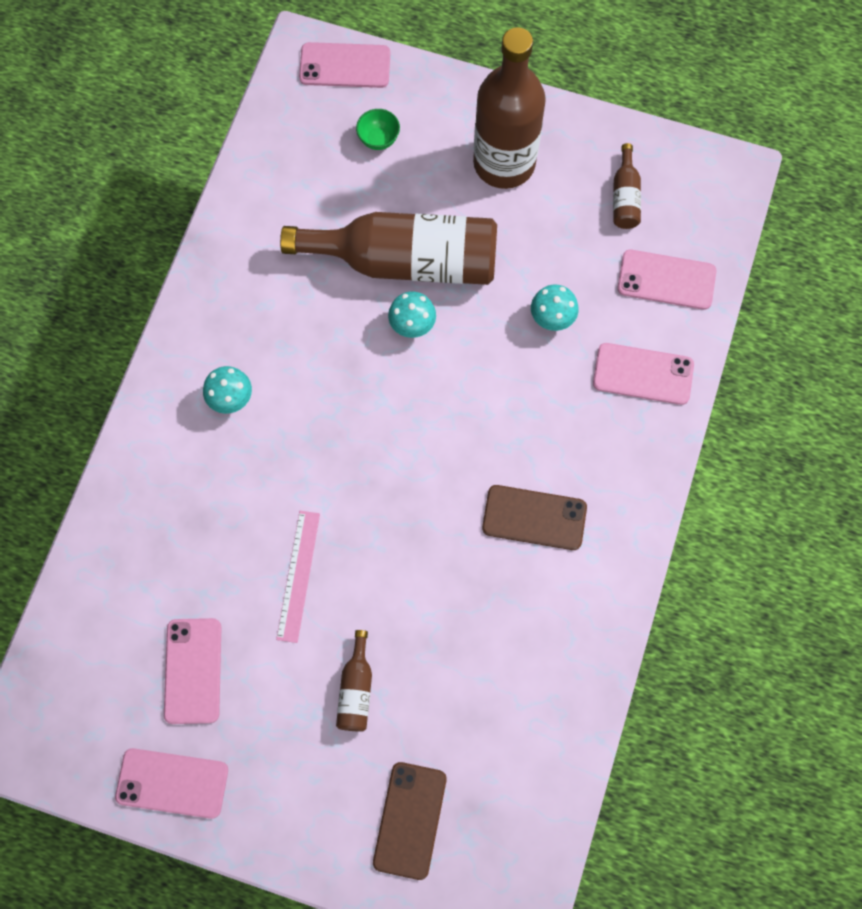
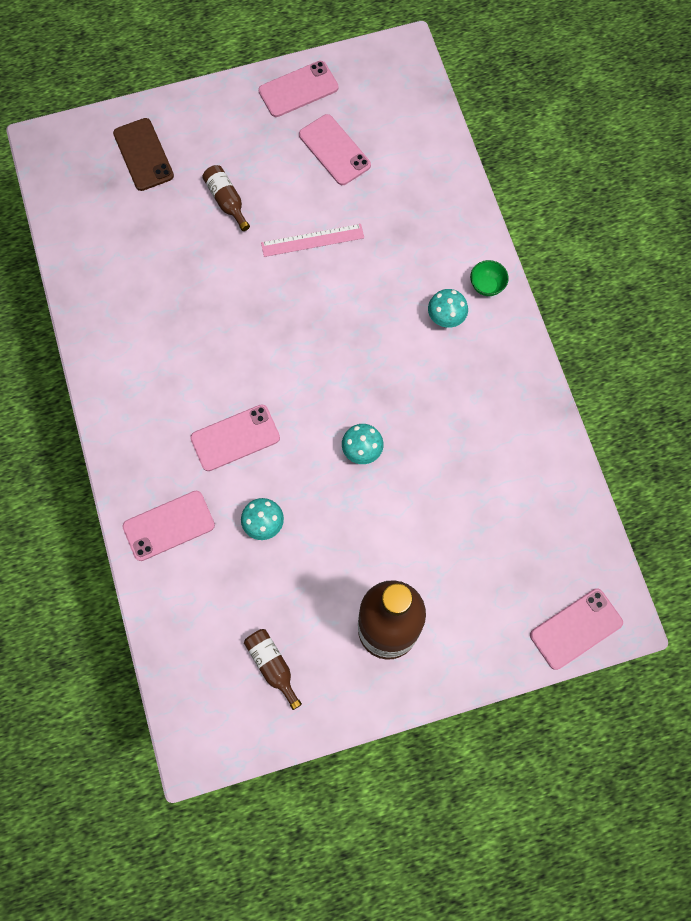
camera: 145 degrees right, 0 degrees up
(298, 575) = (312, 240): pink ruler -> pink ruler turned 75 degrees counterclockwise
(378, 139) = (499, 581): green bowl -> green bowl (486, 286)
(406, 261) = (402, 496): brown bottle -> none
(534, 518) = (182, 373): brown phone -> none
(666, 280) = (196, 615): pink phone -> pink phone (235, 438)

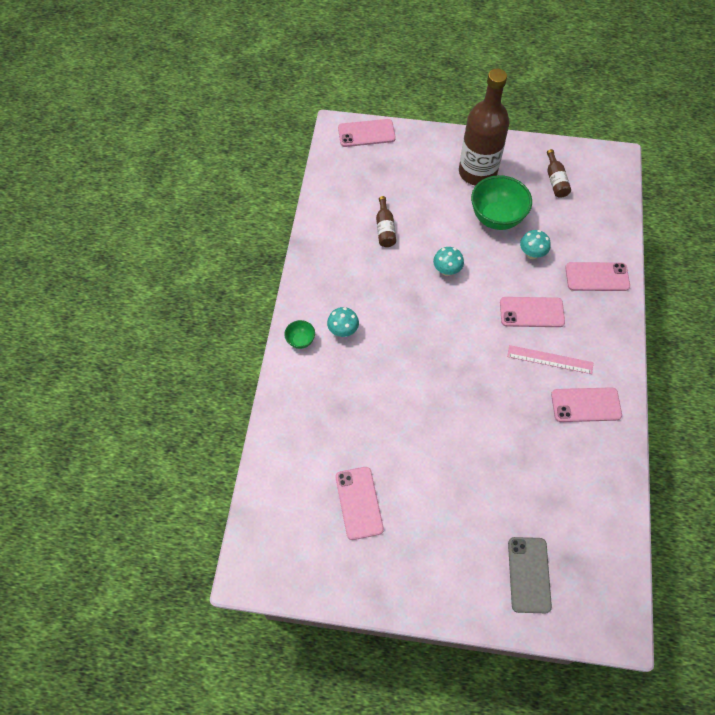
camera: 155 degrees left, 10 degrees down
(143, 155) = (529, 574): brown phone -> grey phone
(226, 201) = (470, 496): brown bottle -> brown bottle (385, 229)
(298, 89) = (362, 579): pink phone -> pink phone (586, 405)
(312, 240) = (414, 431): pink ruler -> pink ruler (550, 359)
(330, 561) = (496, 218): none -> green bowl

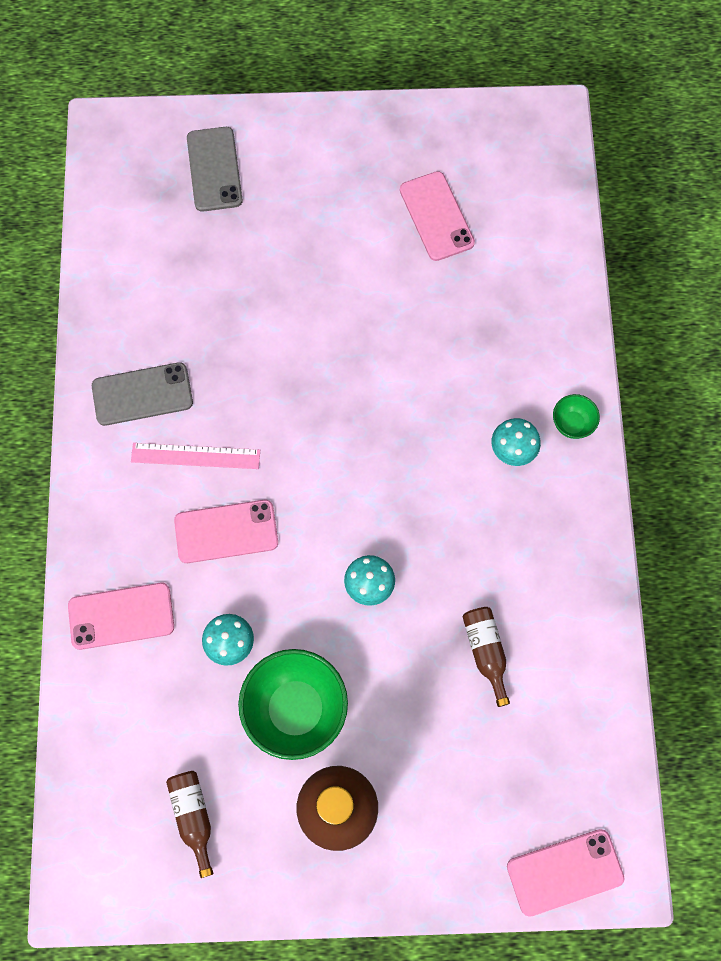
camera: 170 degrees right, 10 degrees up
(586, 405) = (142, 394): pink phone -> grey phone

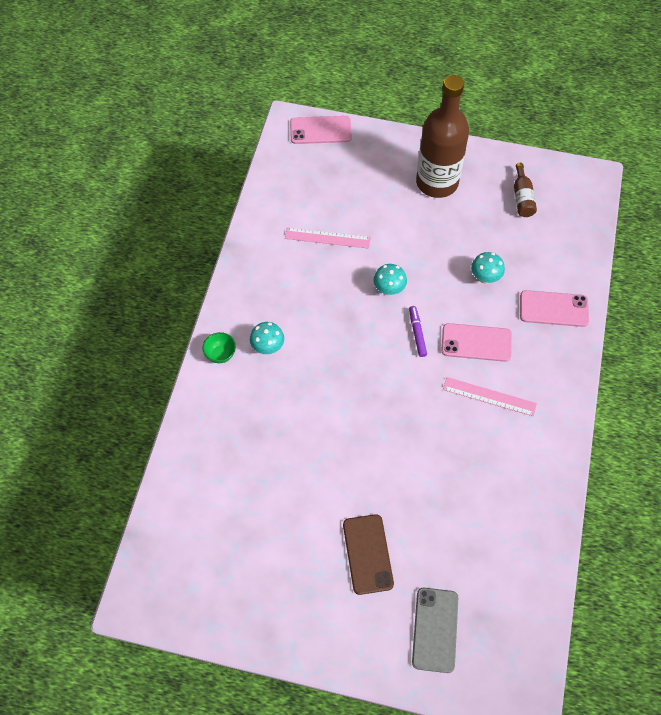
camera: 165 degrees left, 10 degrees down
(142, 394) = (522, 449): grey phone -> none
(296, 709) = (451, 235): green bowl -> none
(308, 227) = (367, 554): none -> brown phone
(312, 524) = (417, 333): none -> purple marker
(436, 216) = (262, 536): pink phone -> none
(485, 651) = (327, 238): brown bottle -> pink ruler

